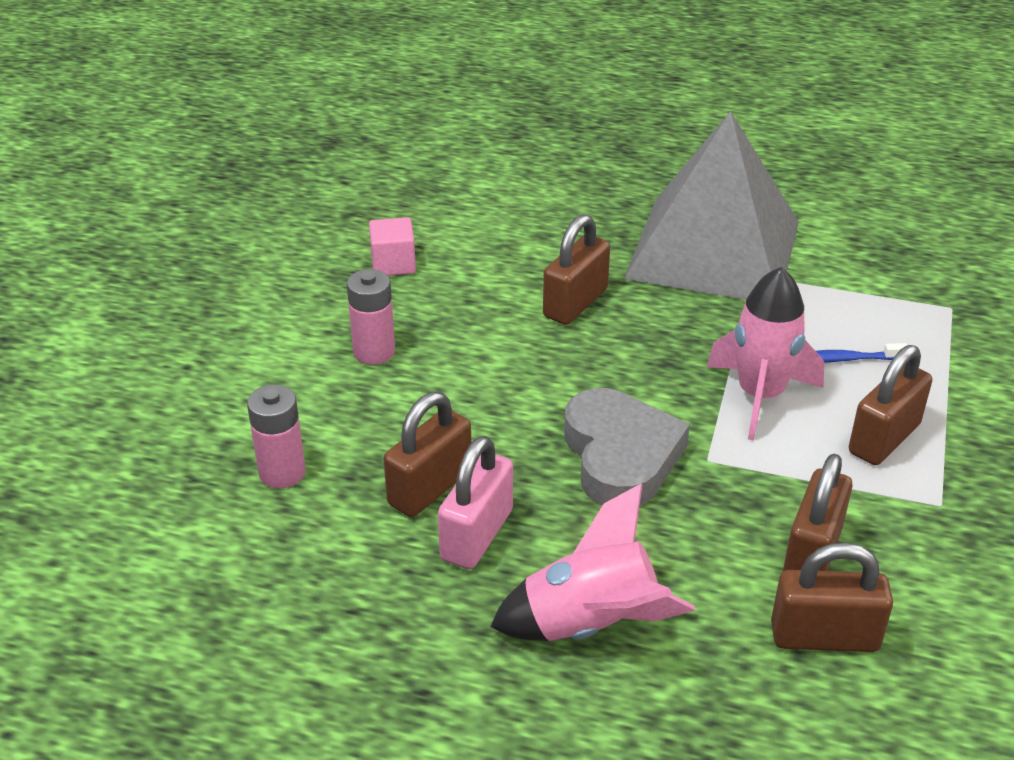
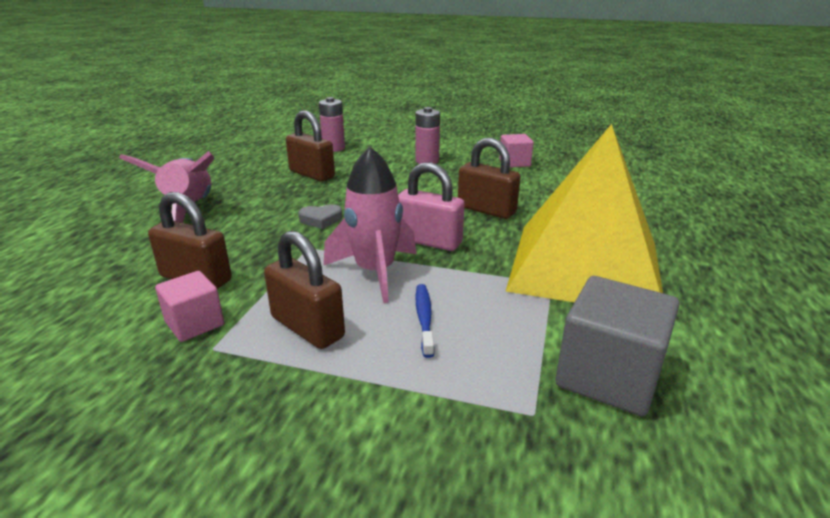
camera: 90 degrees right, 10 degrees down
(477, 535) = (271, 184): pink padlock -> pink padlock (429, 241)
(620, 456) = (321, 219): grey heart -> grey heart, size x0.45
(714, 249) = (586, 266): grey pyramid -> yellow pyramid
(824, 637) = (120, 276): brown padlock -> none
(893, 266) = (608, 376): none -> grey cube
(906, 529) = (195, 323): none -> pink cube

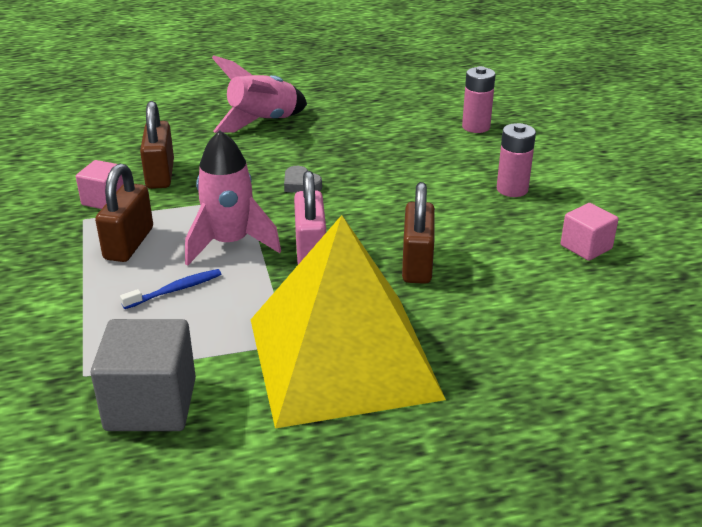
camera: 60 degrees right, 5 degrees up
(312, 174) = (393, 142): brown padlock -> none

